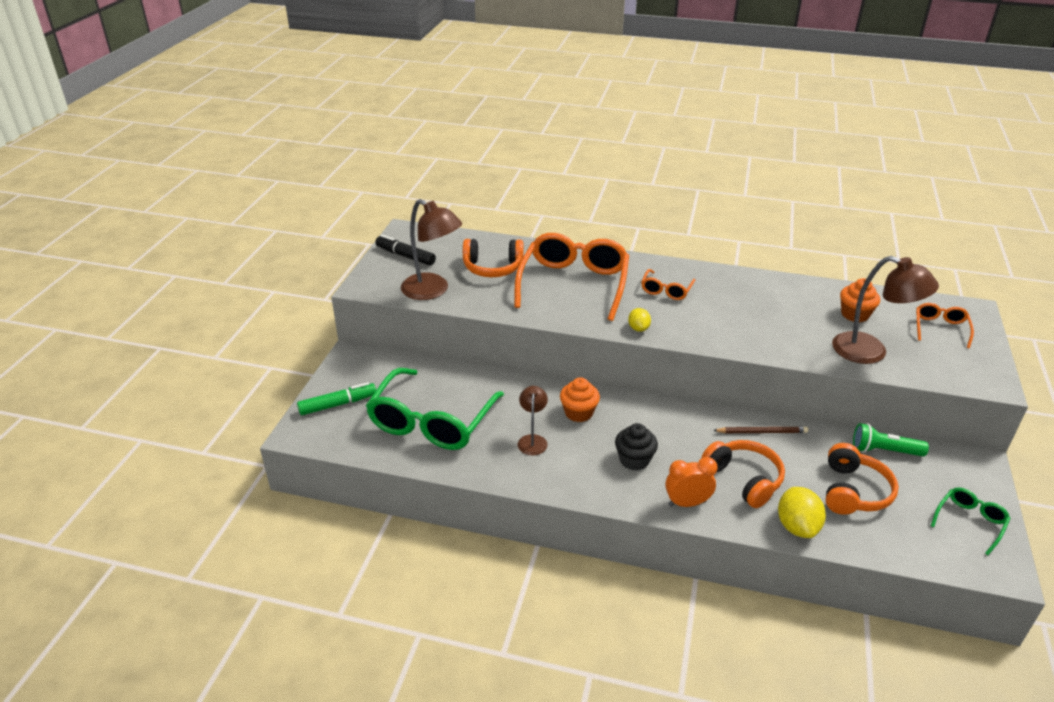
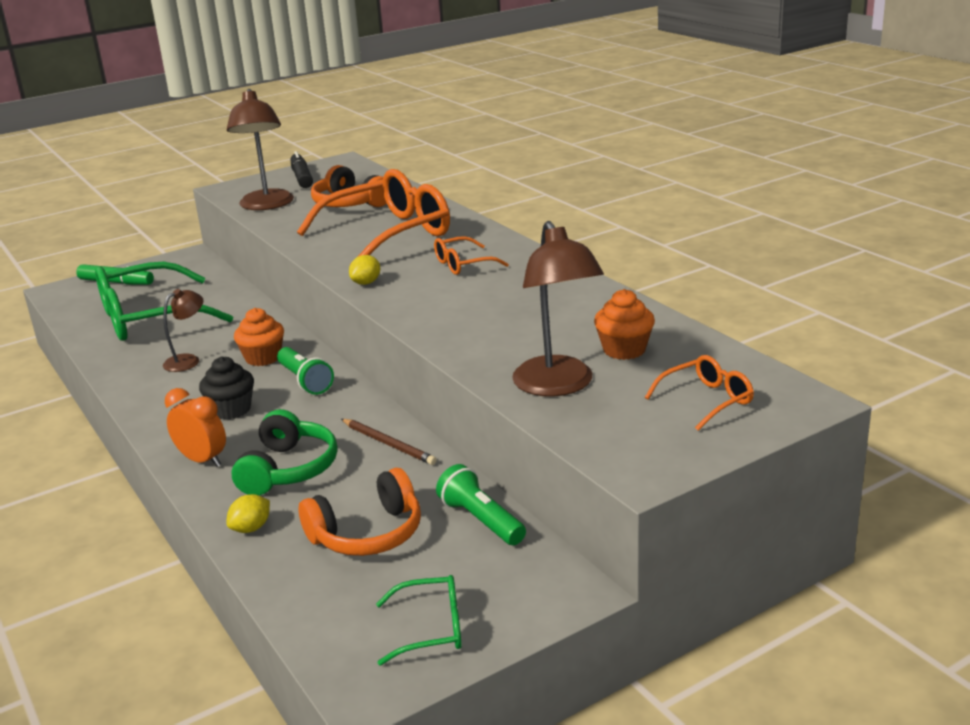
camera: 45 degrees right, 10 degrees down
(638, 416) = (305, 381): none -> green flashlight
(744, 479) = (288, 469): orange headphones -> green headphones
(797, 526) = (251, 528): yellow lemon -> yellow lemon, size x0.59

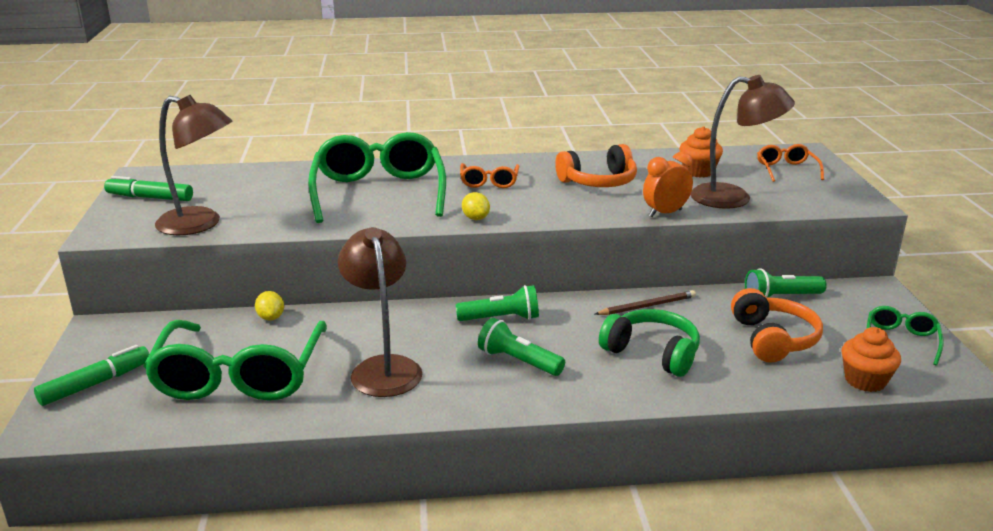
camera: 65 degrees left, 0 degrees up
(188, 360) = (383, 368): brown lamp -> brown lamp, size x1.78
(202, 460) = (601, 390): orange clock -> orange clock (665, 213)
(231, 410) = (518, 361): black cupcake -> green flashlight
(251, 528) = (734, 384): yellow lemon -> yellow lemon (271, 317)
(263, 358) = (429, 329): orange cupcake -> orange cupcake (865, 380)
(301, 177) = (150, 198): black marker -> green marker
(349, 203) = (271, 192): orange headphones -> orange headphones (598, 182)
(389, 234) = (379, 192): orange glasses -> green glasses

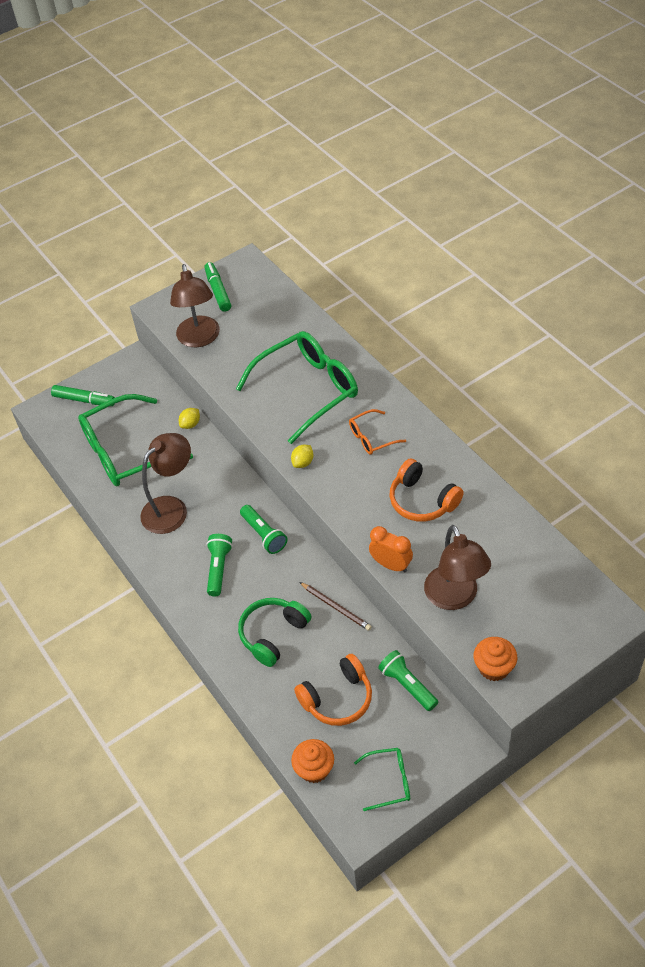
camera: 65 degrees right, 25 degrees up
(652, 353) = (273, 634): green headphones -> green headphones turned 150 degrees counterclockwise
(698, 172) = (496, 555): orange cupcake -> orange cupcake (494, 668)
(786, 170) = (552, 615): orange glasses -> none

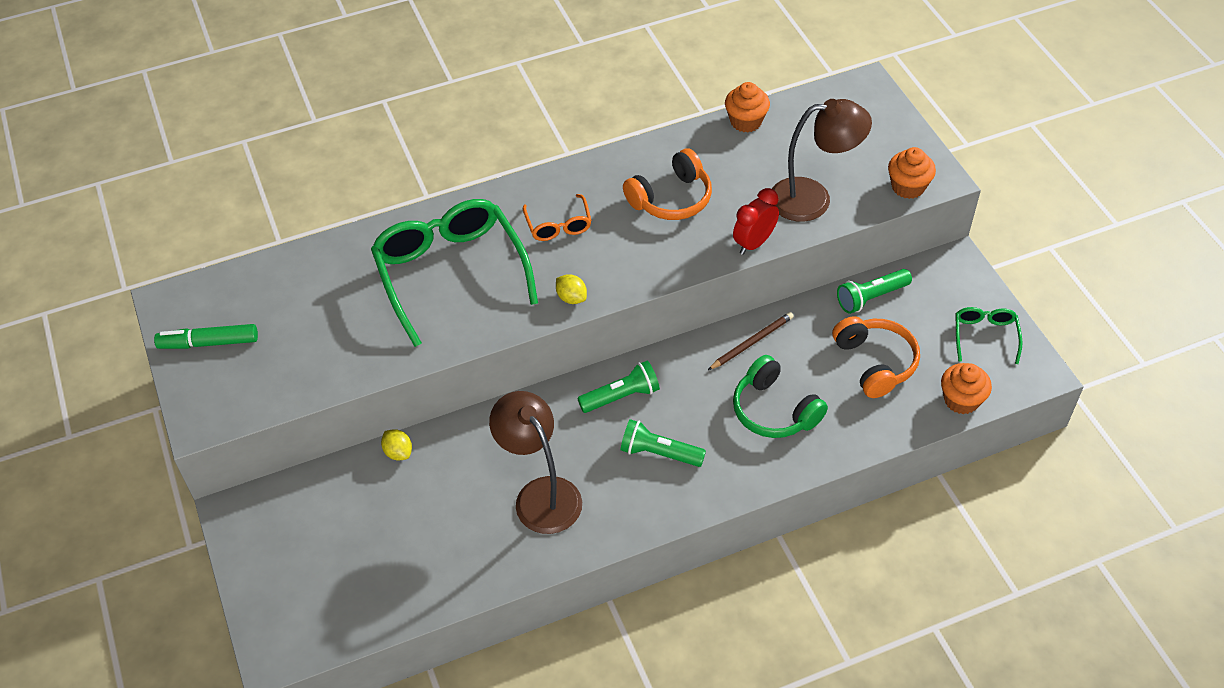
camera: 80 degrees left, 0 degrees up
(84, 400) = (284, 587): green marker -> none
(125, 451) = (413, 540): green glasses -> none
(199, 339) = (294, 377): brown lamp -> none
(391, 565) = (754, 243): orange clock -> red clock
(531, 533) = (746, 121): none -> orange cupcake

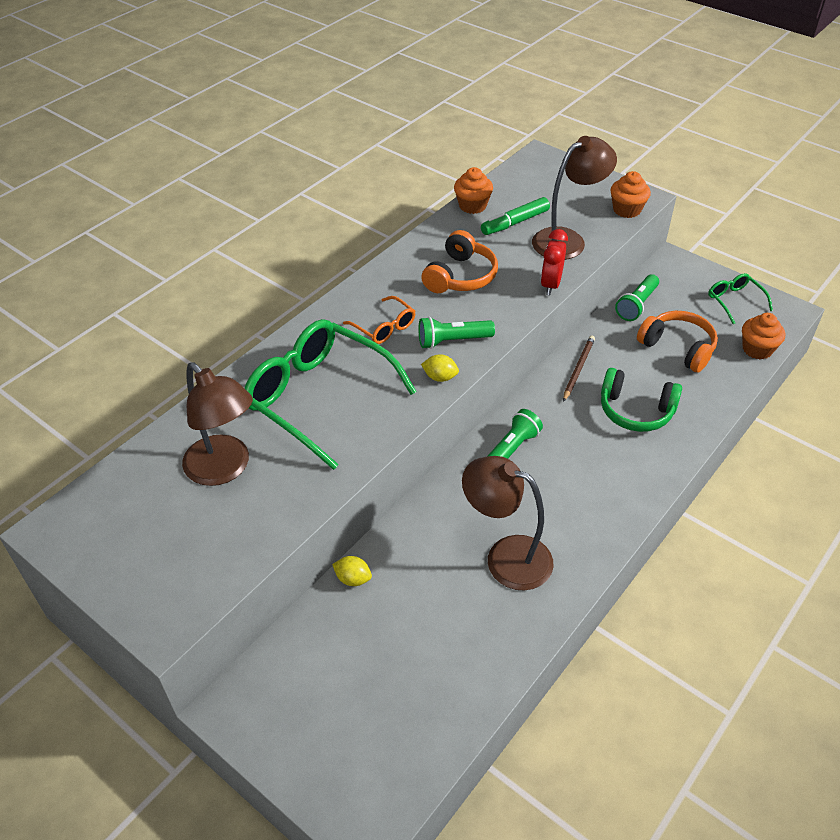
camera: 30 degrees left, 5 degrees down
(209, 343) = (121, 550): green marker -> green marker (515, 223)
(330, 307) = (225, 469): none -> brown lamp
(659, 453) = (576, 480): green flashlight -> green flashlight (452, 341)

